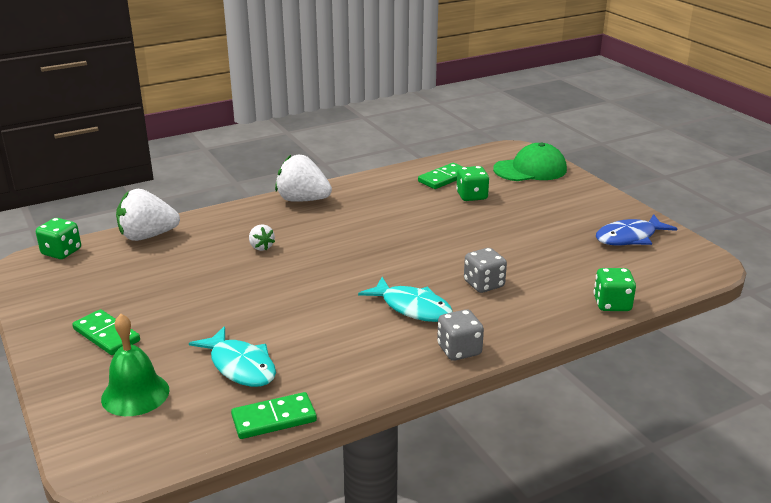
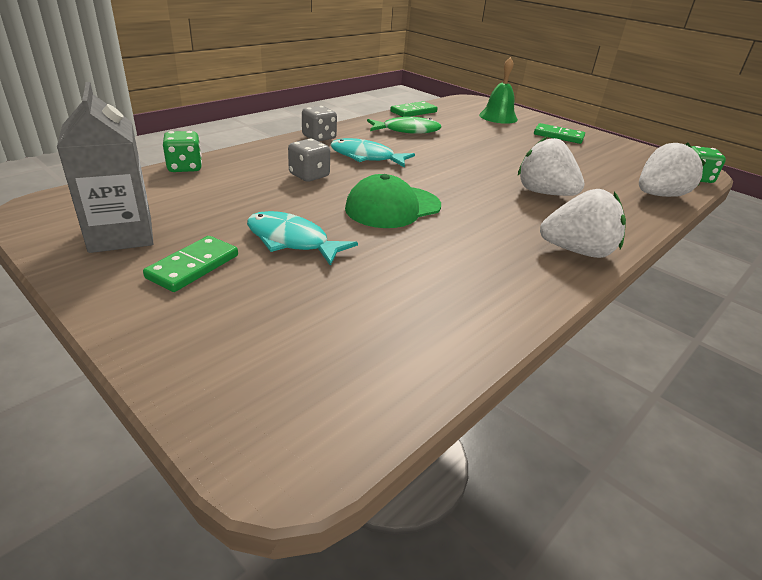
camera: 160 degrees right, 5 degrees up
(240, 366) = (456, 127): turquoise fish -> turquoise fish (292, 241)
(261, 247) = (544, 193): white strawberry -> white strawberry, size x2.02
(326, 360) = (407, 131): none -> green fish
(444, 178) = (415, 320): green domino -> green domino (193, 266)
(471, 196) = (353, 284): green dice -> none
(530, 169) = (251, 372): green cap -> green cap (393, 207)
(629, 237) = (121, 235): blue fish -> grey carton

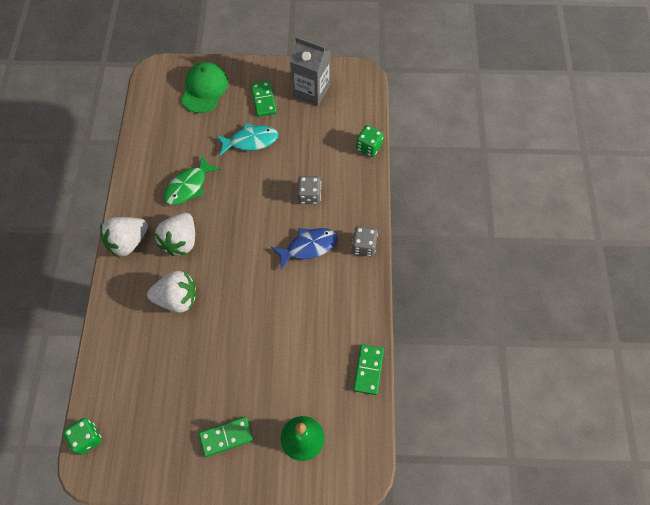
camera: 140 degrees right, 30 degrees up
(366, 157) = (308, 247): turquoise fish -> blue fish
(393, 207) = (239, 204): green cap -> green cap (204, 89)
(407, 131) = (331, 319): green fish -> green fish (188, 186)
(659, 195) = (106, 369): white strawberry -> white strawberry (180, 241)

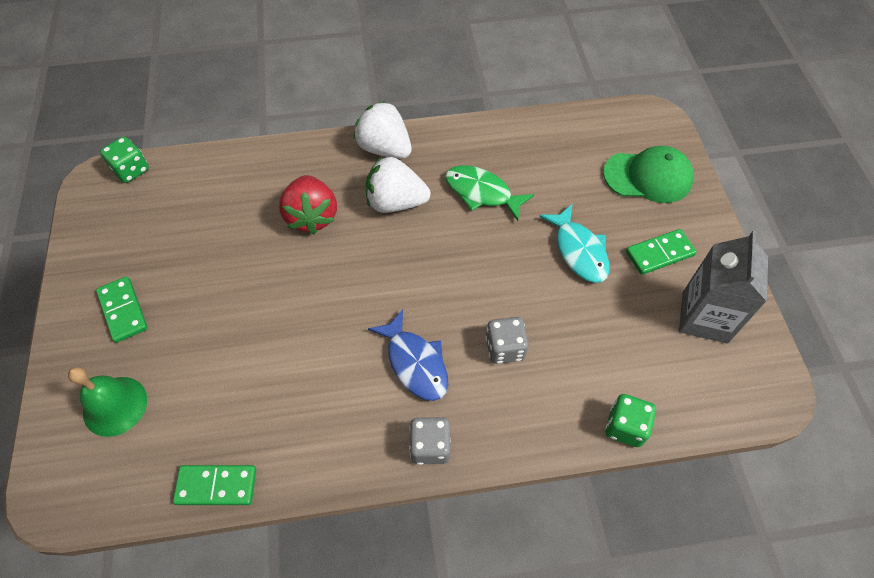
camera: 80 degrees right, 5 degrees down
(177, 299) = (312, 216): white strawberry -> red strawberry

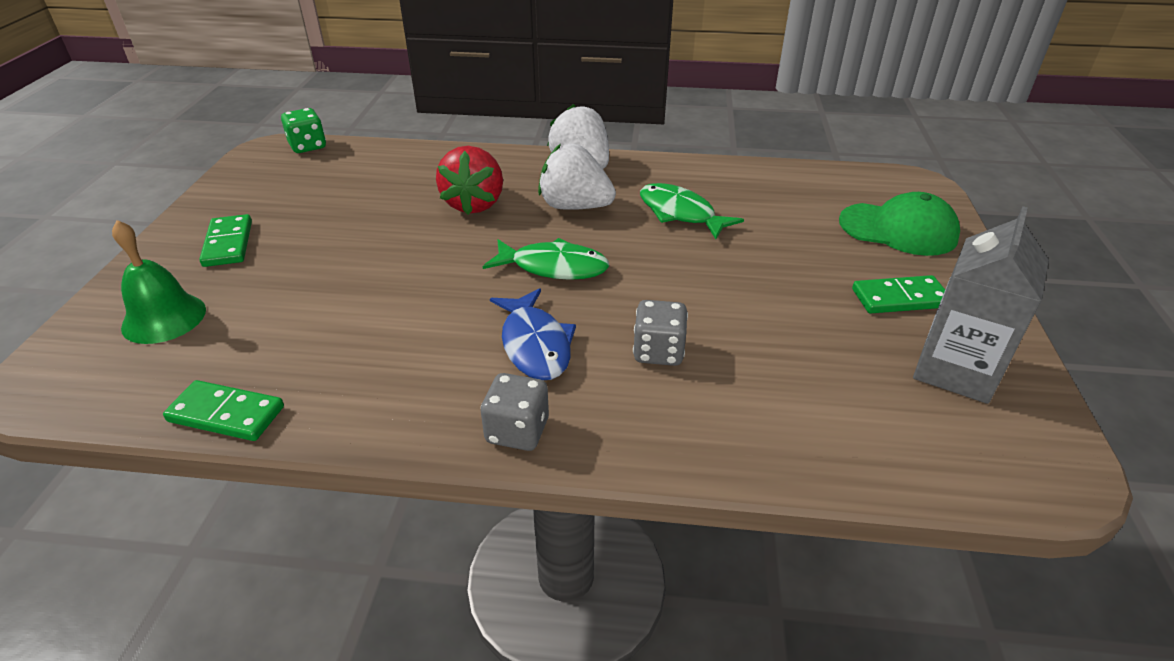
camera: 15 degrees right, 20 degrees down
(402, 278) = (553, 267): none -> green fish
(579, 251) = (788, 279): turquoise fish -> none
(625, 427) = (808, 466): green dice -> none

